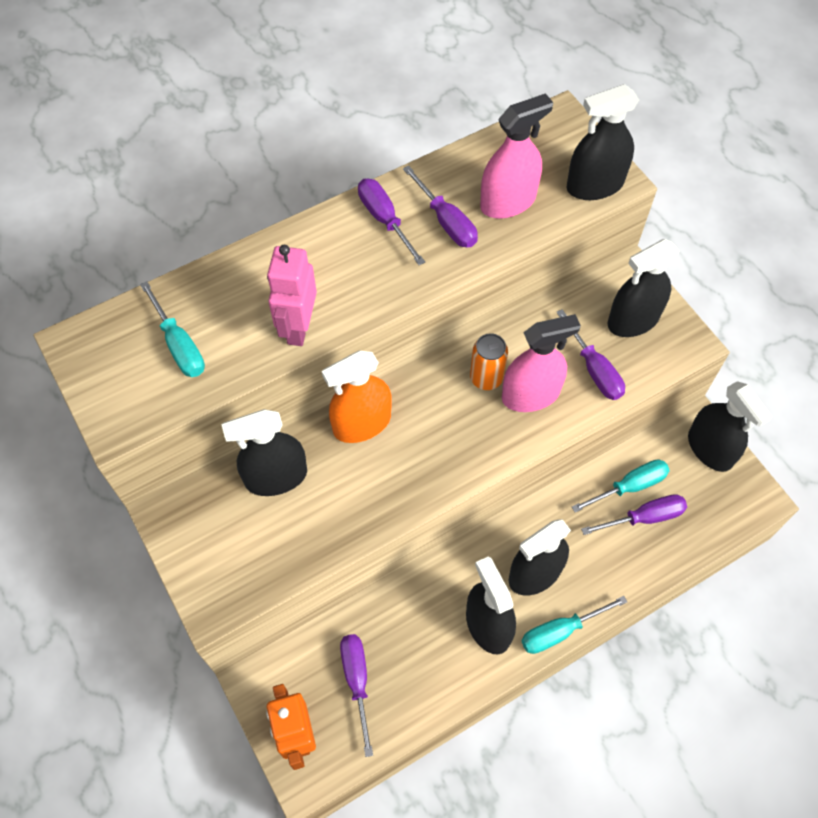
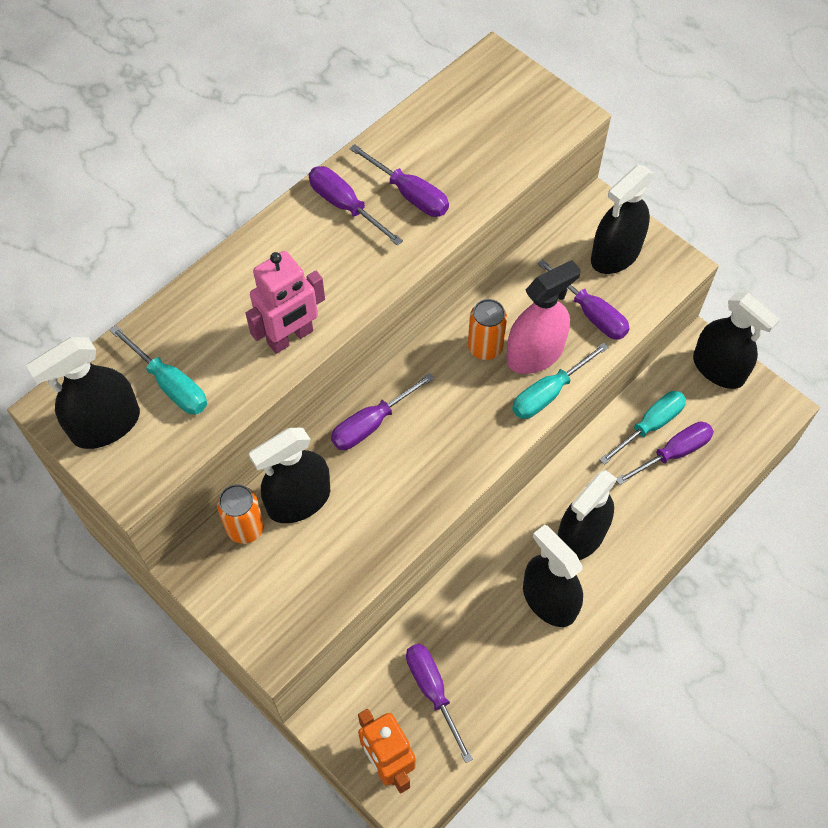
camera: 15 degrees left, 0 degrees up
(221, 490) = (245, 527): none -> orange can
(298, 327) = (290, 337): pink robot -> pink robot turned 120 degrees counterclockwise
(362, 423) = (371, 424): orange spray bottle -> purple screwdriver
(508, 202) = (466, 160): pink spray bottle -> none
(560, 631) = (622, 587): turquoise screwdriver -> turquoise screwdriver (548, 393)
(595, 185) = (548, 125): black spray bottle -> black spray bottle (106, 425)

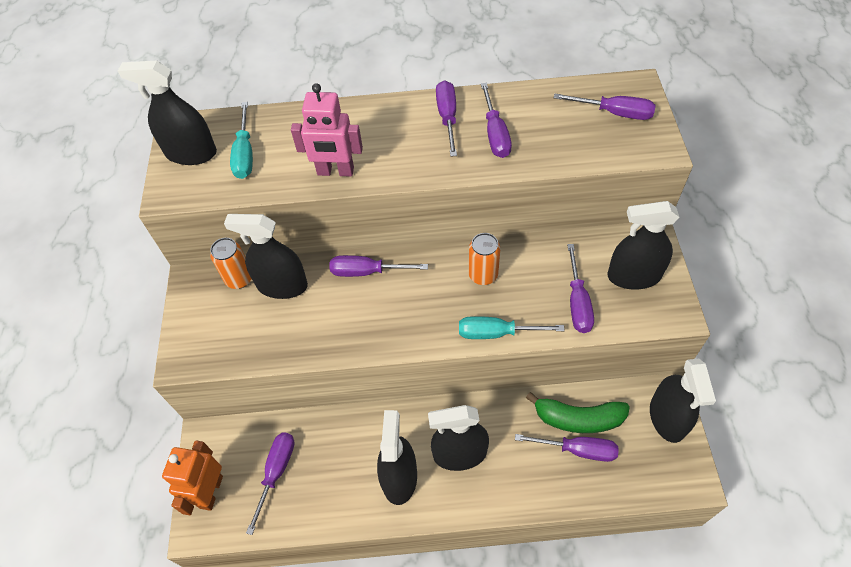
camera: 45 degrees right, 5 degrees down
(499, 102) = (614, 113): none -> purple screwdriver
(535, 354) = (512, 301): pink spray bottle -> none
(650, 425) = (578, 419): turquoise screwdriver -> green banana

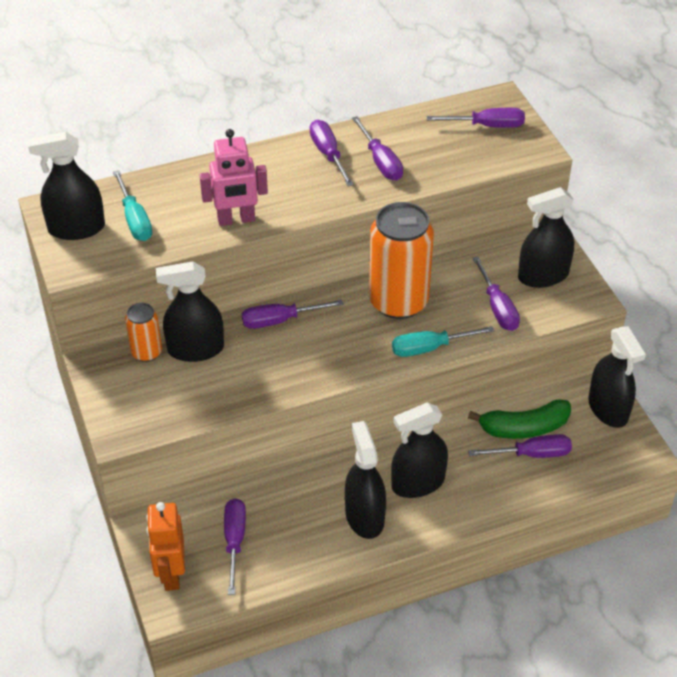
camera: 20 degrees left, 10 degrees down
(483, 275) = (398, 301): orange can -> orange can, size x1.98

